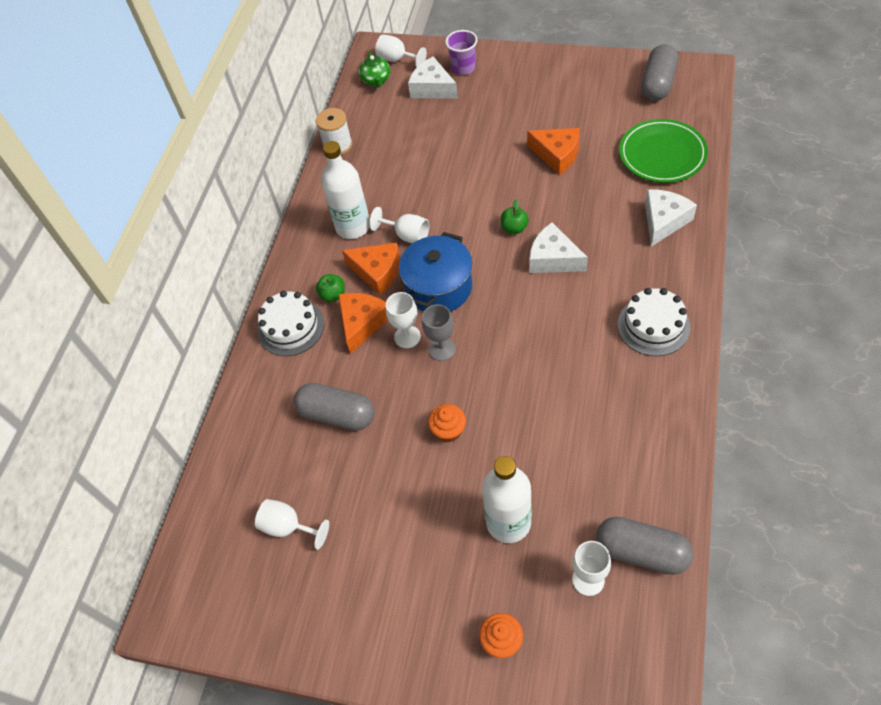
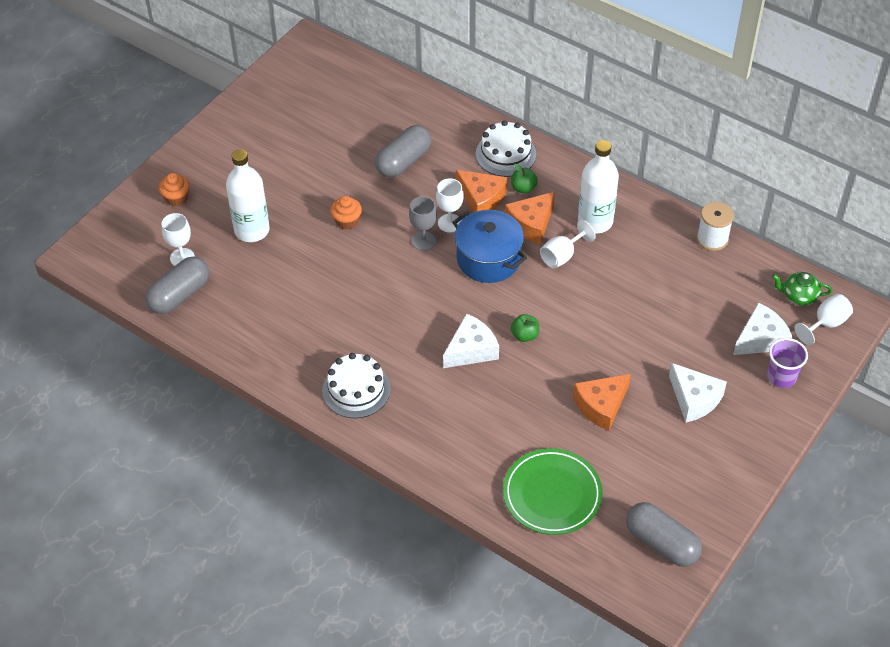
camera: 105 degrees right, 5 degrees down
(288, 527) = (330, 114): white goblet -> none
(663, 221) = (465, 453): white cheese -> white cheese (694, 399)

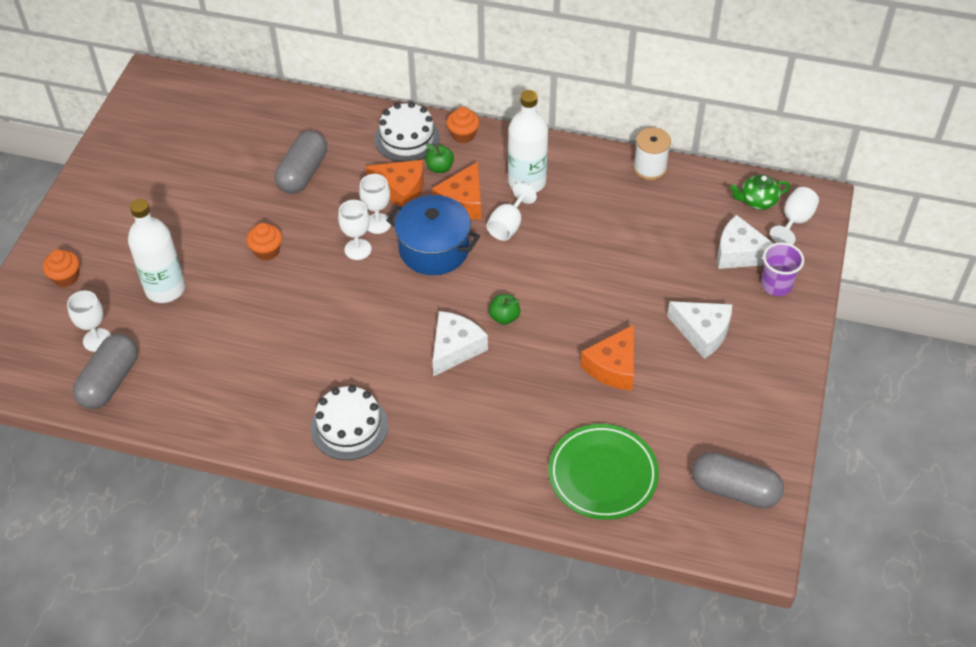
camera: 20 degrees left, 0 degrees up
(423, 241) = (358, 249): grey goblet -> white goblet
(556, 164) = (463, 135): none -> orange cupcake
(760, 339) = (740, 253): white cheese -> white cheese turned 105 degrees counterclockwise

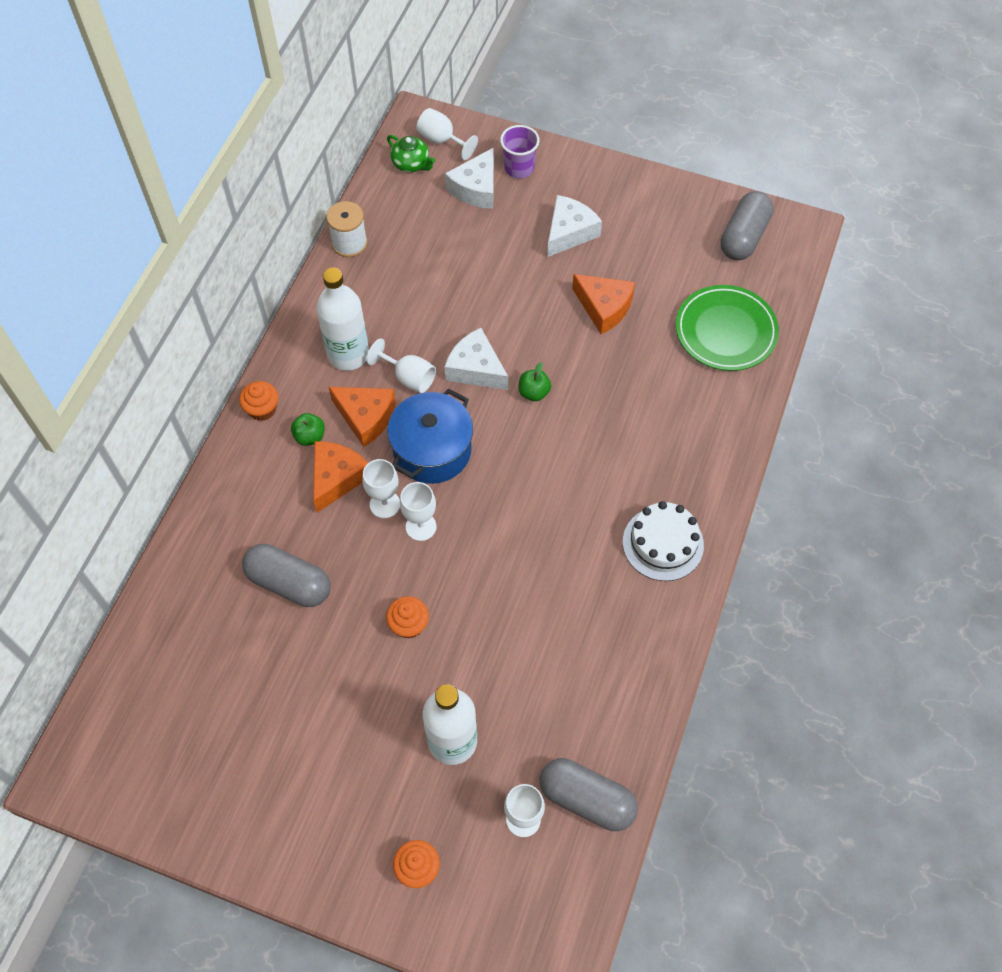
camera: 85 degrees left, 10 degrees up
(407, 138) = (254, 467): white cake -> none
(455, 348) = (569, 440): white cheese -> white cheese (475, 369)
(757, 201) = (411, 164): green teapot -> green teapot turned 45 degrees counterclockwise

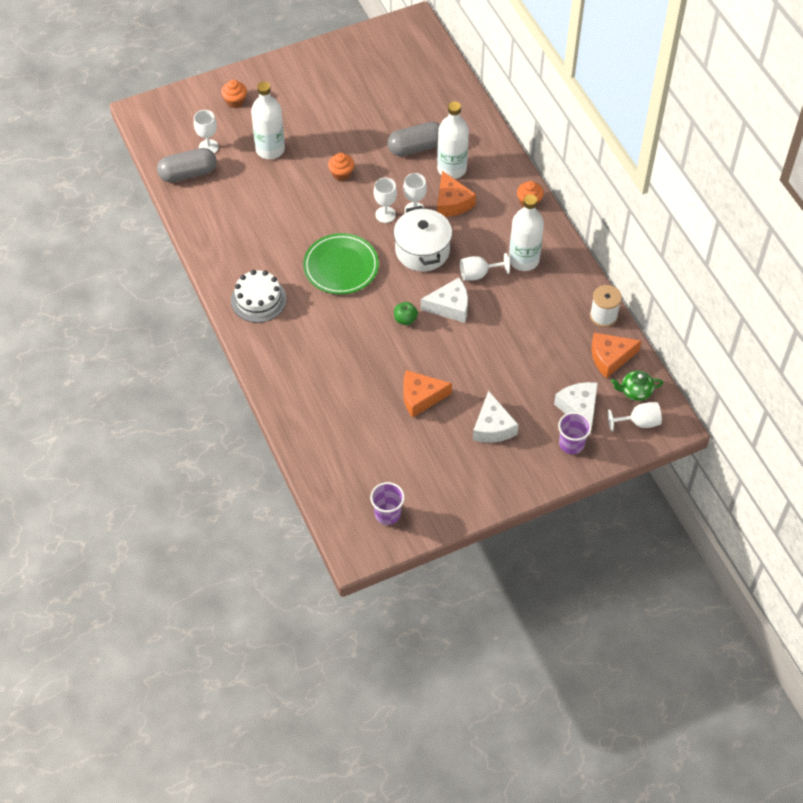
camera: 135 degrees right, 5 degrees down
(286, 519) = (452, 169): none -> white bottle
(310, 436) = (489, 209): green apple -> none
(366, 417) = (474, 239): orange cheese -> orange cheese (610, 358)
(432, 450) = (422, 250): blue pot -> white pot
(725, 331) = (337, 441): green plate -> green plate (341, 266)
(744, 237) = (387, 514): grey capsule -> purple cup

